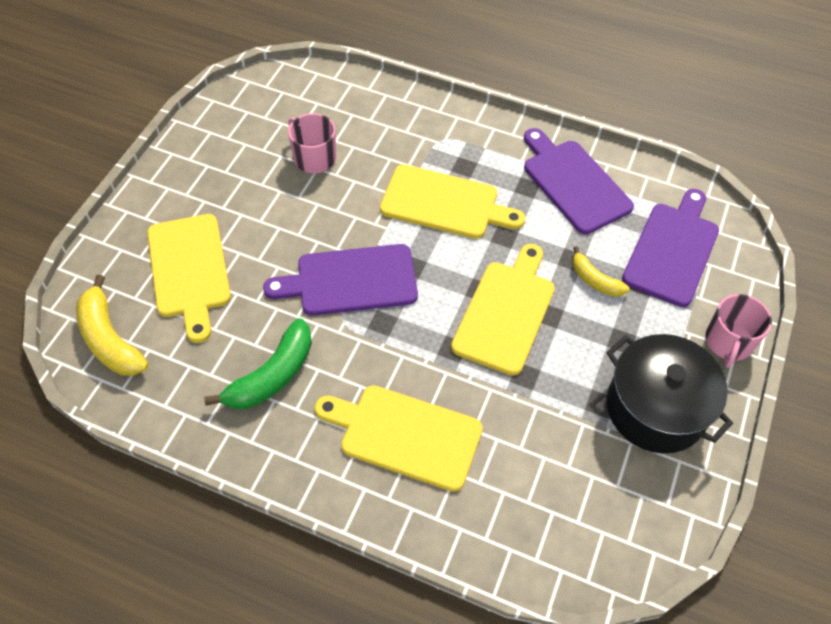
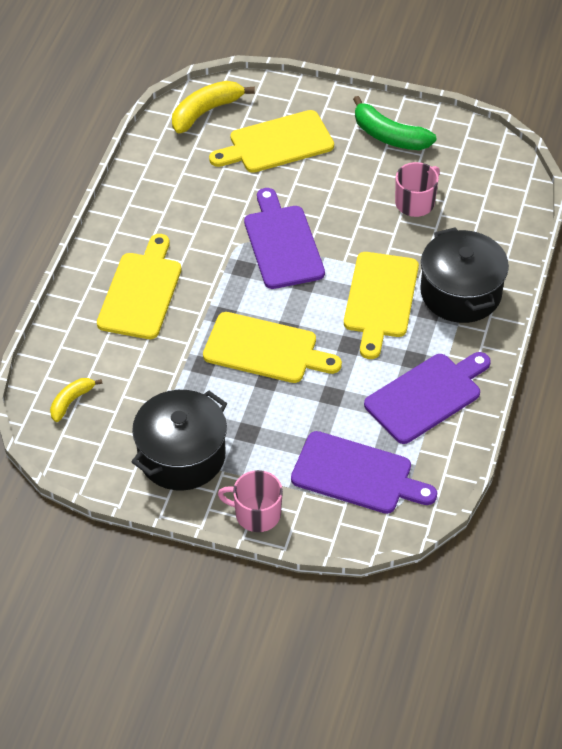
camera: 85 degrees right, 5 degrees down
(272, 376) = (185, 207): green banana -> green banana (389, 136)
(443, 139) = (460, 293): none -> black pot
(594, 280) = (310, 413): yellow banana -> yellow banana (71, 401)

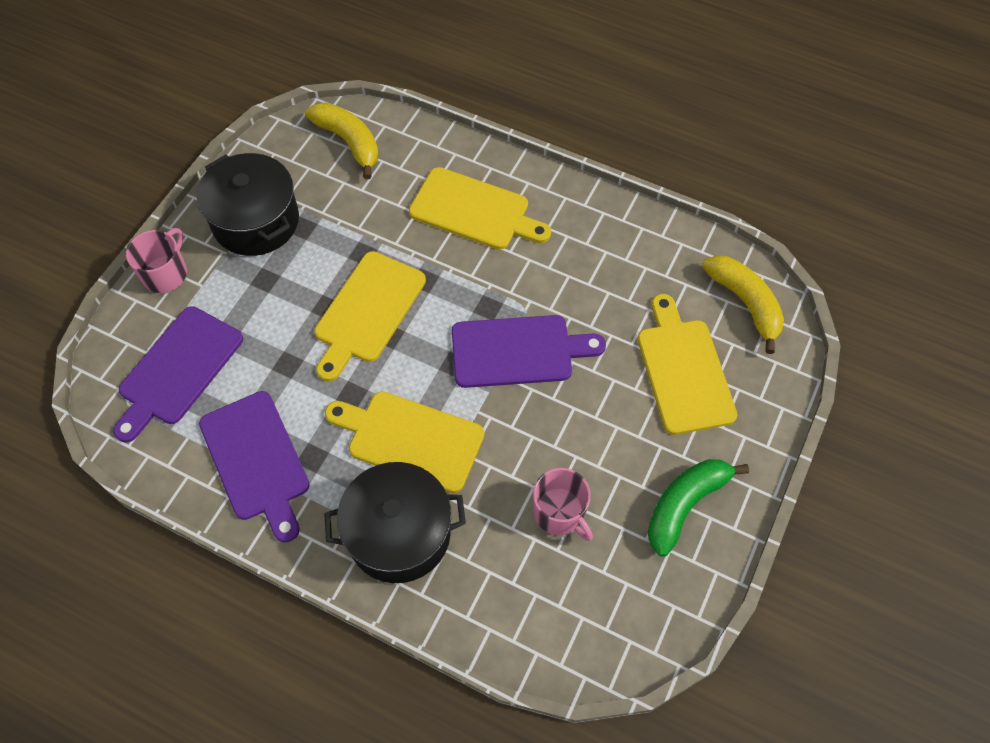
camera: 100 degrees right, 10 degrees up
(71, 401) = (349, 142): yellow banana -> yellow banana, size x1.68

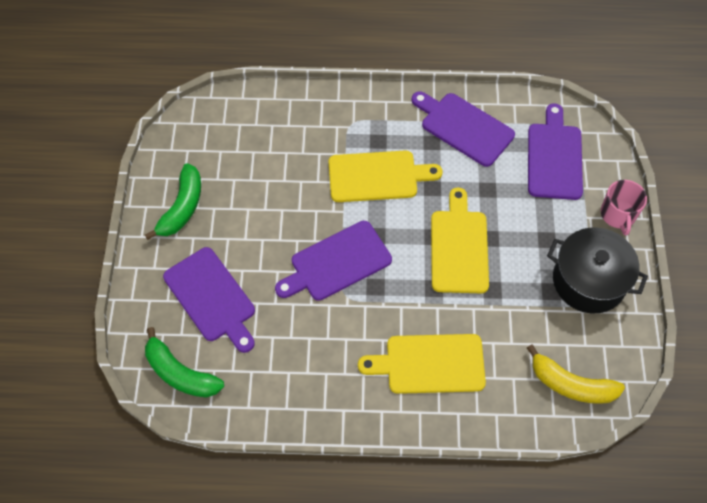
camera: 155 degrees right, 0 degrees up
(399, 534) = (352, 123): black pot -> none
(560, 512) = (260, 172): pink mug -> none
(683, 370) = (212, 298): yellow cutting board -> purple cutting board
(745, 303) = (180, 373): yellow banana -> green banana

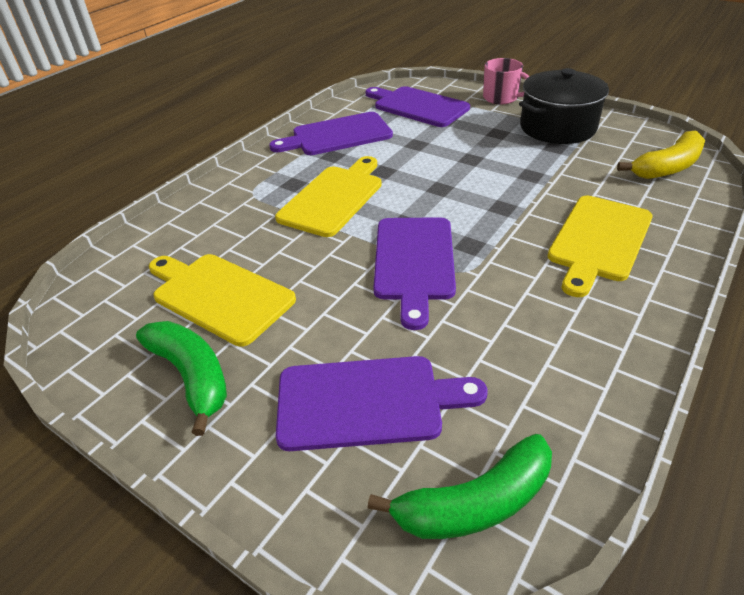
camera: 55 degrees left, 20 degrees down
(459, 247) = (466, 178): yellow cutting board -> yellow cutting board (219, 296)

